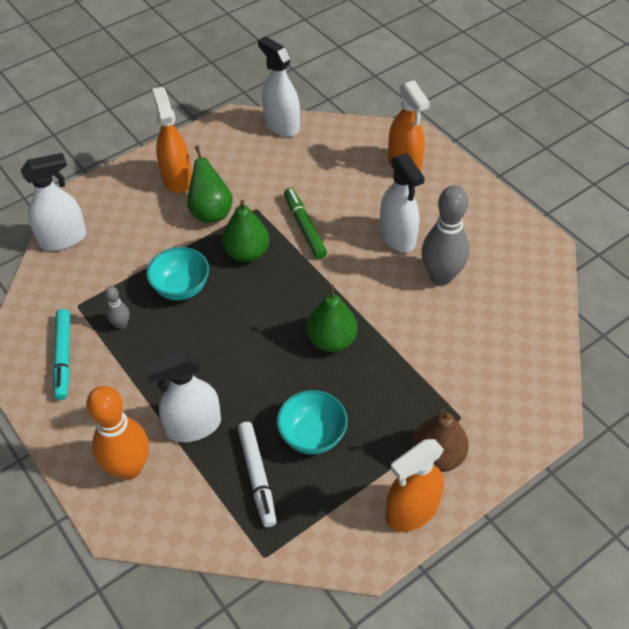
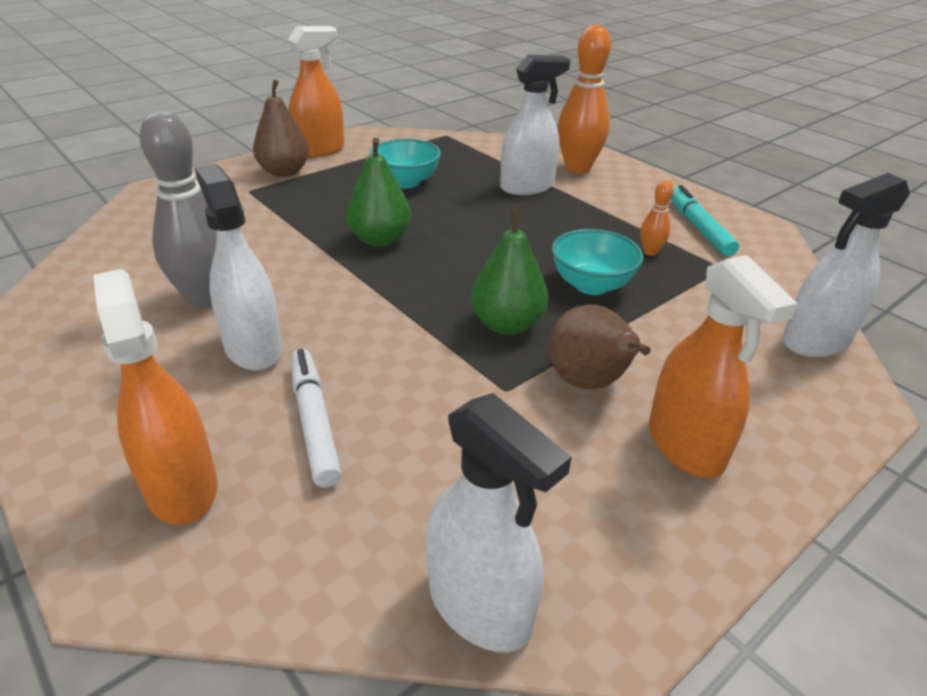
camera: 175 degrees right, 15 degrees down
(121, 324) = (650, 252): grey bowling pin -> orange bowling pin
(211, 212) = (588, 383): green pear -> brown pear
(257, 476) = (457, 164): white marker -> white marker (314, 421)
(304, 227) = (414, 361): green marker -> none

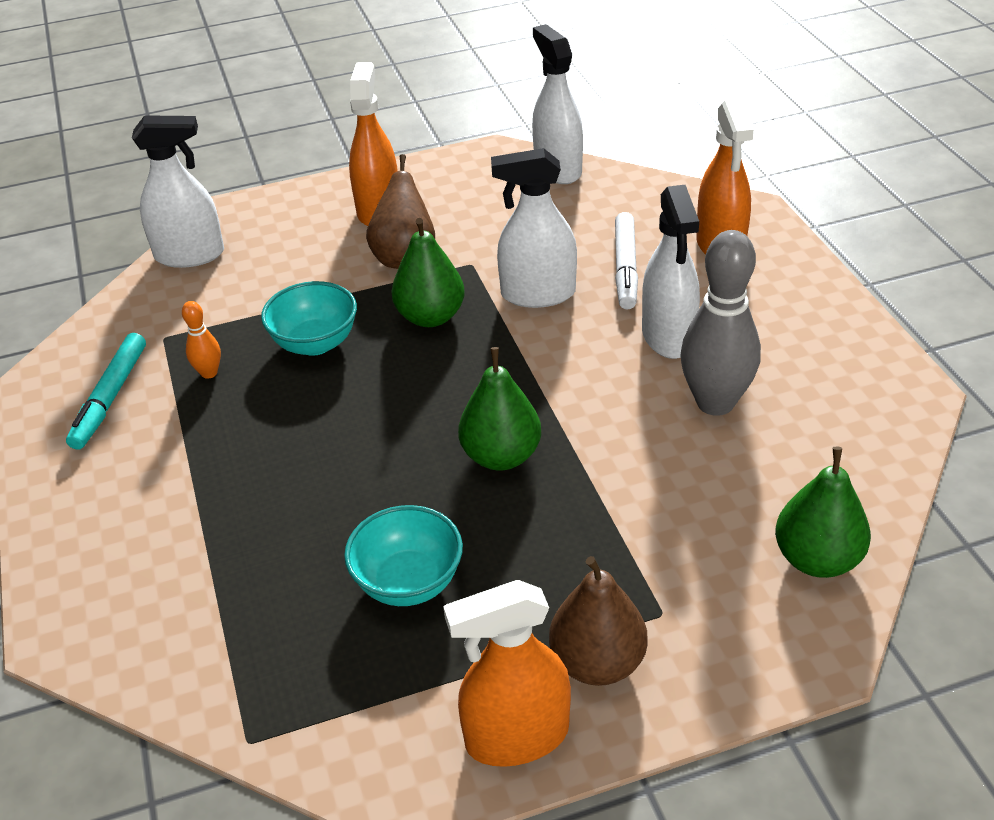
camera: 155 degrees left, 5 degrees up
(142, 223) = (817, 559): none -> green pear
(527, 187) = (238, 527): white spray bottle -> white spray bottle (538, 294)
(577, 168) = (118, 561): orange bowling pin -> none

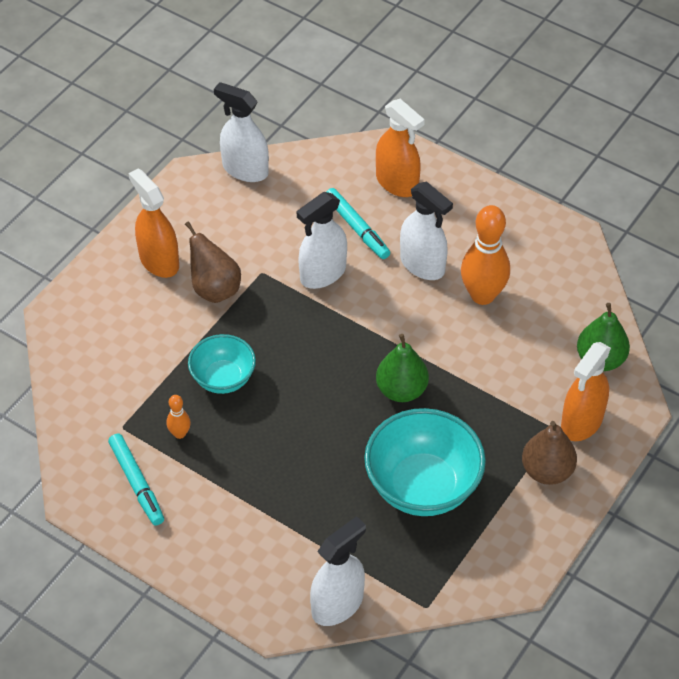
camera: 40 degrees left, 10 degrees up
(190, 255) = (67, 360): white spray bottle -> white spray bottle (337, 605)
(408, 582) = (422, 486): turquoise bowl -> turquoise bowl, size x1.69
(430, 317) = (274, 323): green pear -> none
(516, 736) = (543, 527): orange spray bottle -> orange spray bottle (581, 422)
(625, 268) = (357, 228): white marker -> turquoise marker
(715, 402) = (482, 295): grey bowling pin -> orange bowling pin

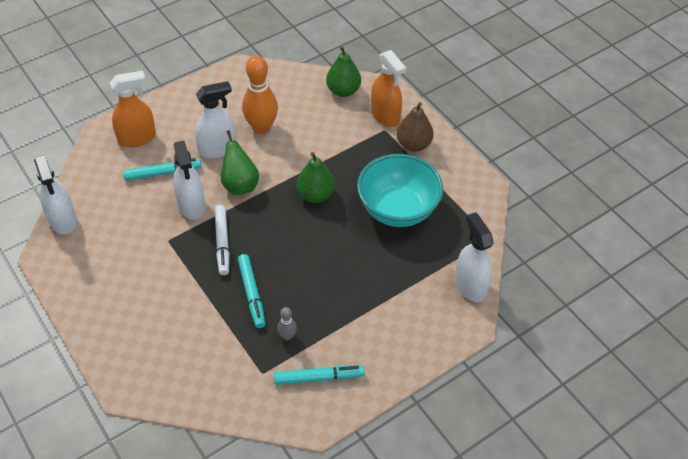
camera: 70 degrees left, 0 degrees up
(159, 261) = (116, 302): orange spray bottle -> none
(180, 433) = (287, 336): orange bowling pin -> grey bowling pin
(214, 289) = (165, 274): brown pear -> none
(223, 378) = (251, 293): turquoise bowl -> turquoise marker
(245, 169) = (63, 220): white spray bottle -> white spray bottle turned 75 degrees counterclockwise
(282, 324) = (222, 243): none -> white marker
(377, 308) = (240, 185): none -> green pear

